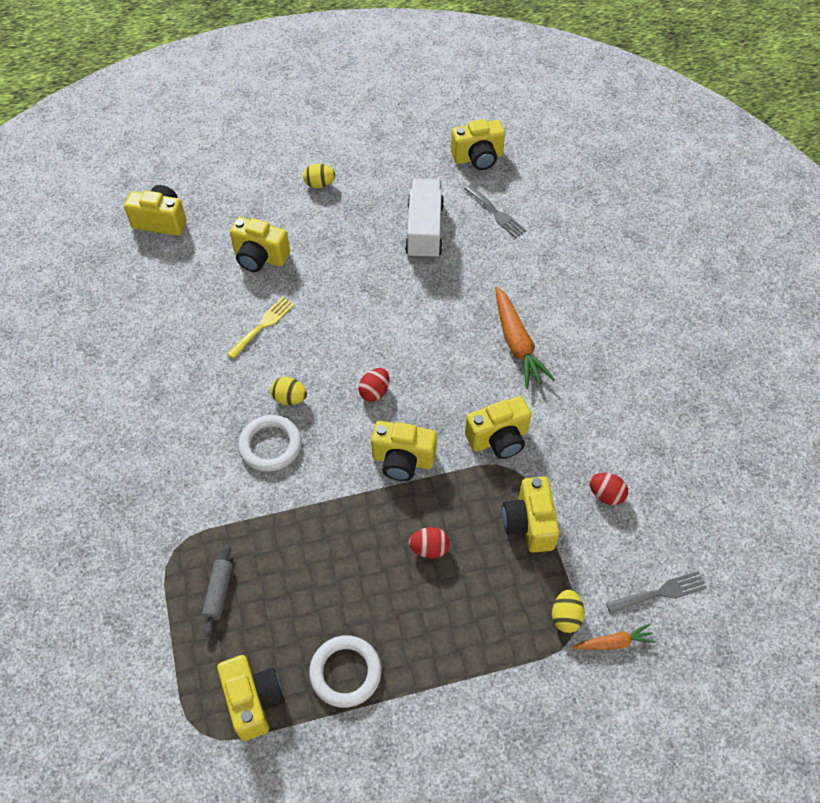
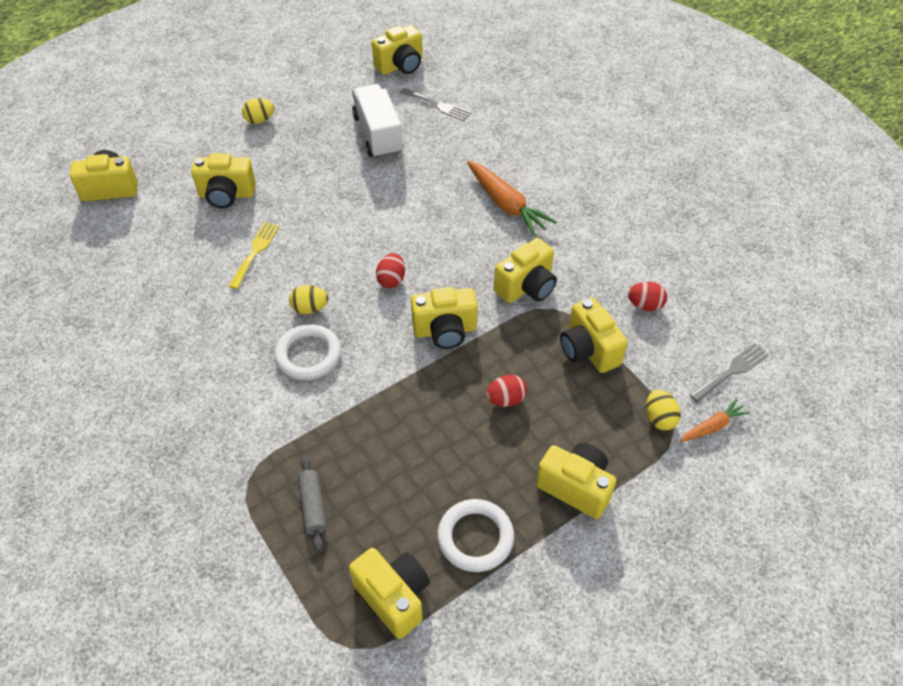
camera: 20 degrees left, 5 degrees down
(456, 657) = (575, 487): none -> yellow camera

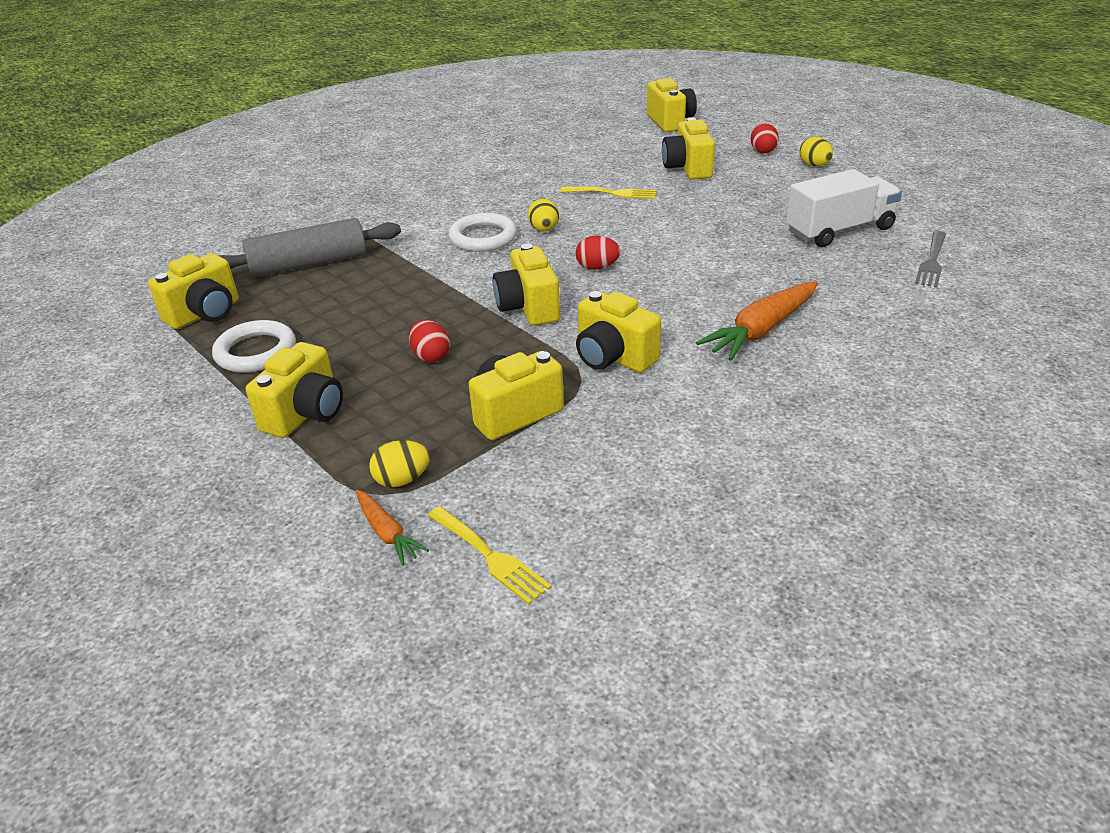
camera: 85 degrees right, 15 degrees down
(312, 506) = (309, 263): grey rolling pin -> grey rolling pin, size x1.93
(400, 66) = (993, 228): yellow camera -> none
(645, 305) = (607, 462): red egg -> red egg (762, 151)
(731, 371) = (490, 557): grey fork -> yellow fork

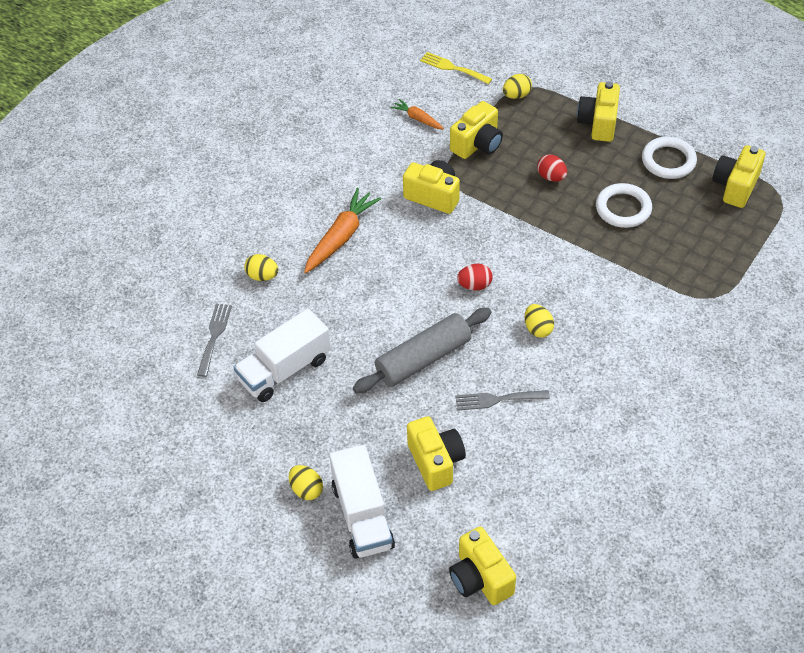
camera: 165 degrees right, 15 degrees up
(309, 263) = (706, 252): grey rolling pin -> grey rolling pin (423, 359)
(387, 533) = (507, 69): orange carrot -> orange carrot (418, 119)
(483, 237) = (585, 309): white ring -> white ring (623, 208)
(528, 307) = (508, 232): yellow camera -> none
(613, 193) = (497, 400): yellow fork -> grey fork
(762, 151) = (362, 516): red egg -> white truck
(876, 305) = (262, 276): none -> yellow egg

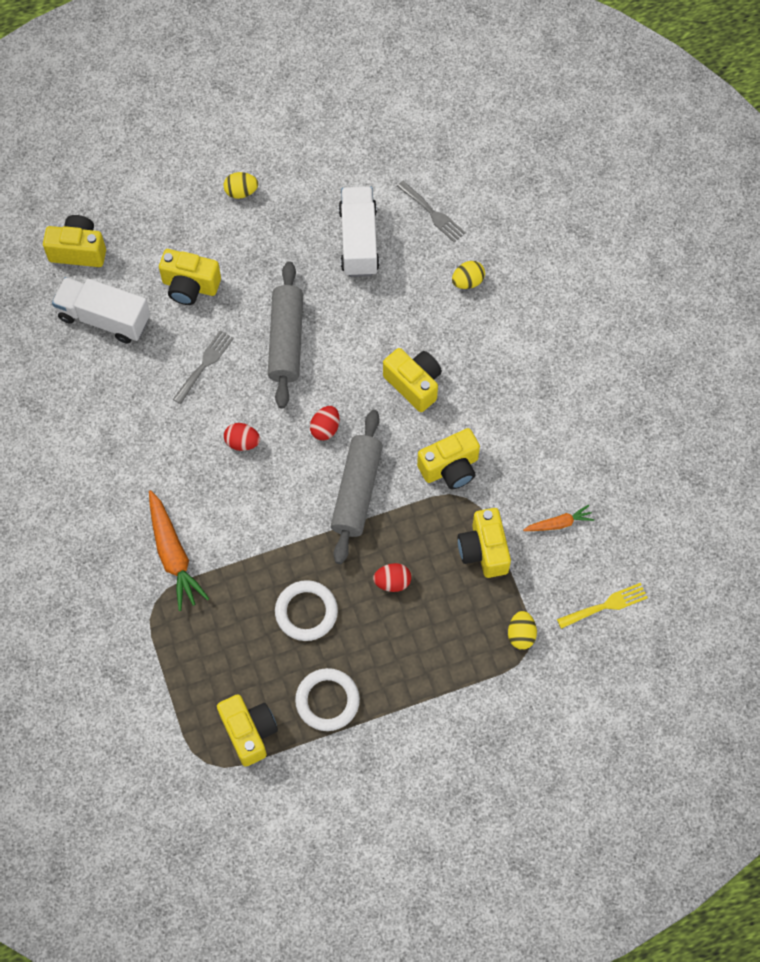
camera: 125 degrees right, 15 degrees up
(341, 237) = (462, 365): orange carrot -> orange carrot (173, 554)
(362, 516) = (189, 212): white truck -> white truck (104, 318)
(505, 236) = (356, 491): none -> grey rolling pin
(538, 329) = (242, 442): yellow egg -> red egg
(598, 123) = (424, 679): yellow camera -> yellow camera (414, 384)

